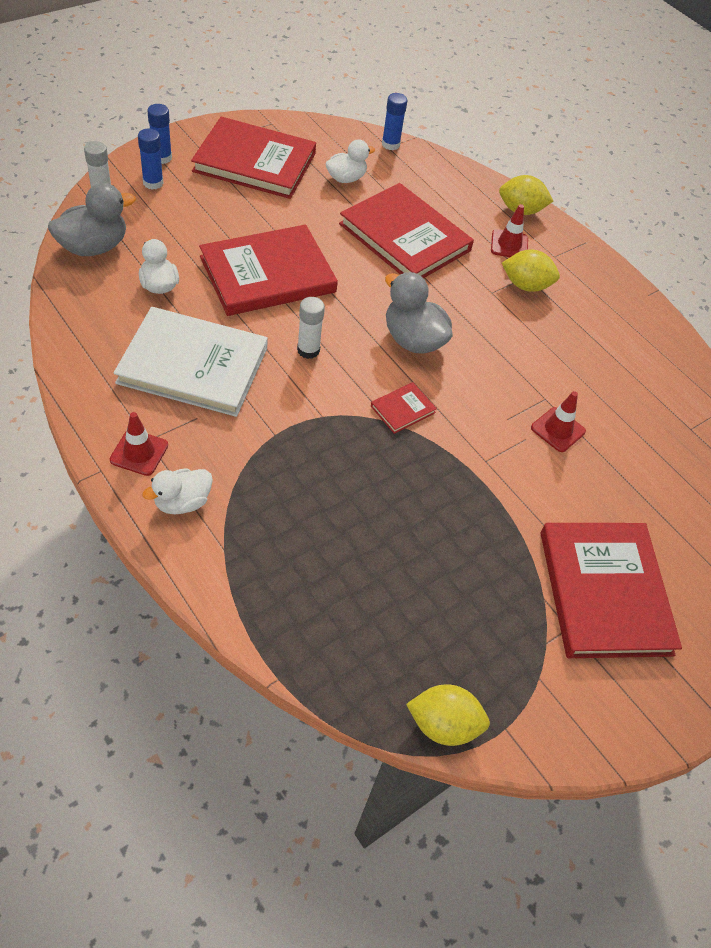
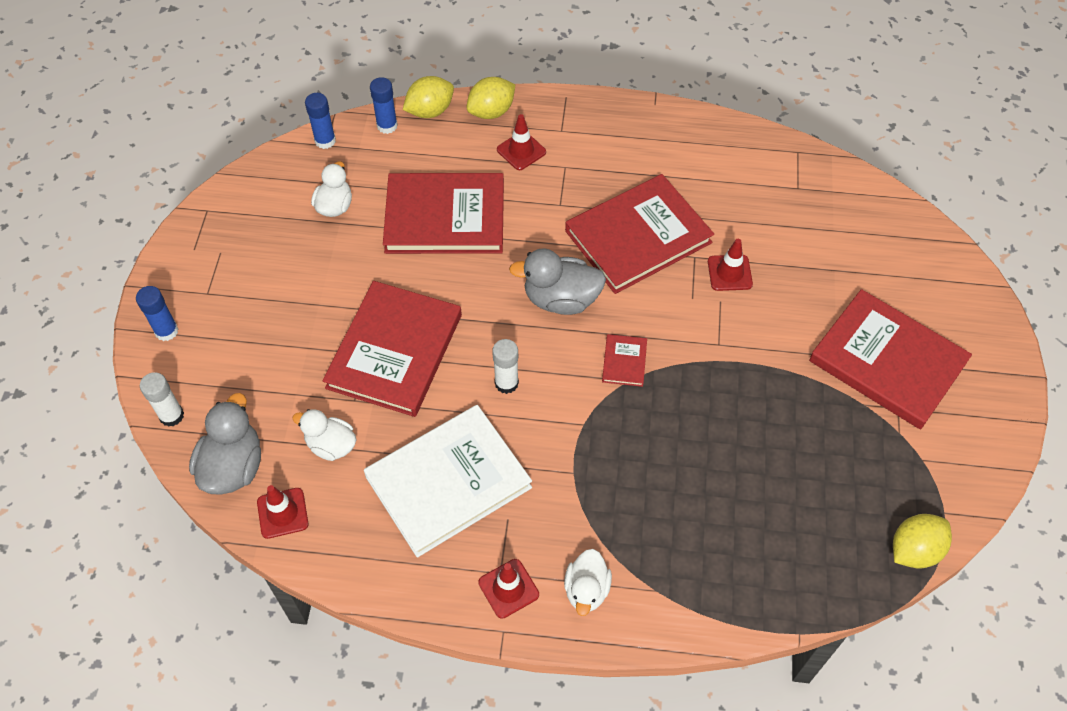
camera: 40 degrees left, 5 degrees up
(82, 292) = (282, 513): none -> red traffic cone
(153, 183) = (194, 361): blue glue stick -> blue glue stick (387, 126)
(254, 162) = (246, 261): red book -> red book (638, 237)
(526, 285) = (574, 176): yellow lemon -> yellow lemon (430, 111)

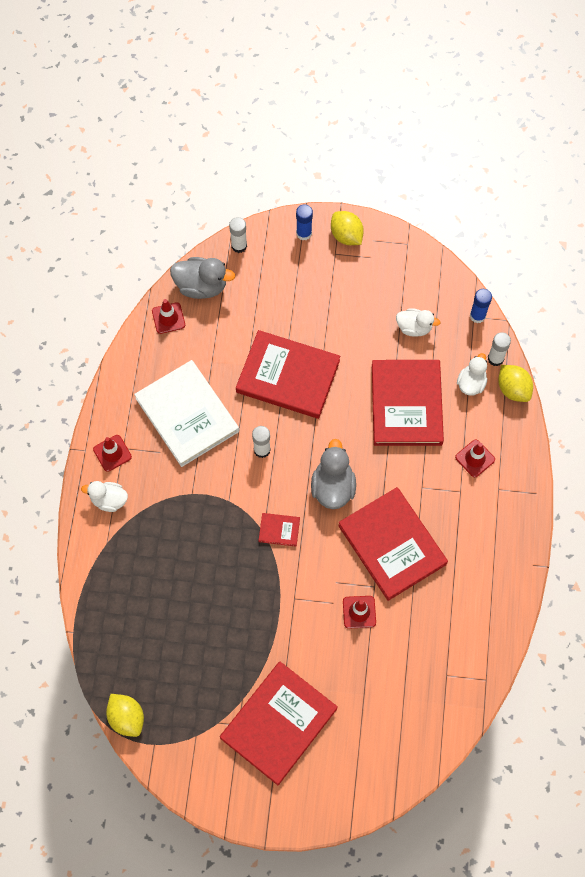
camera: 90 degrees right, 10 degrees up
(331, 445) = (215, 342): white duck -> white duck (471, 383)
(387, 126) = (495, 358): blue glue stick -> white glue stick
(491, 112) = (515, 435): yellow lemon -> yellow lemon (346, 236)

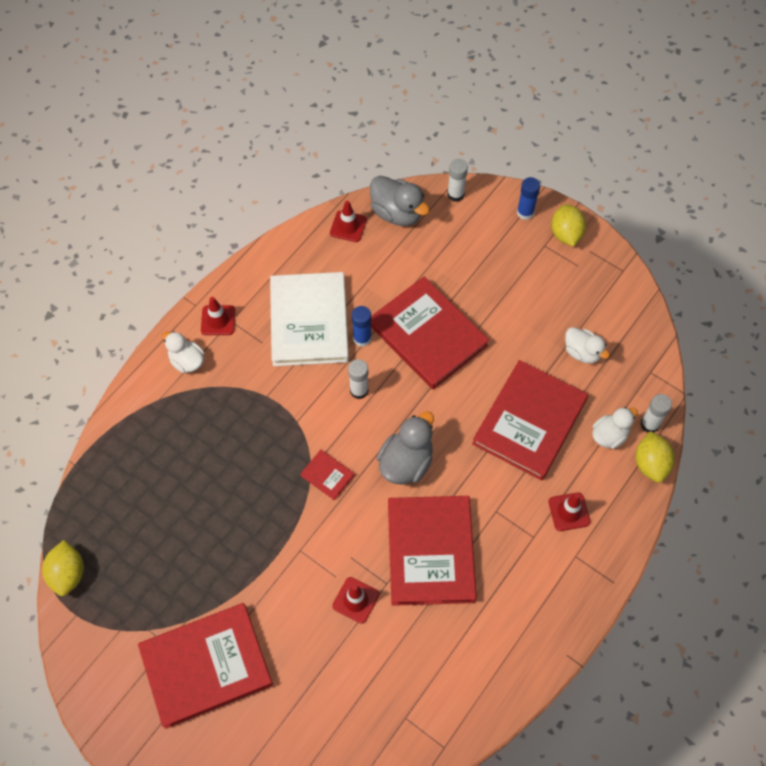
camera: 30 degrees right, 5 degrees down
(477, 316) = (655, 373): blue glue stick -> blue glue stick (362, 338)

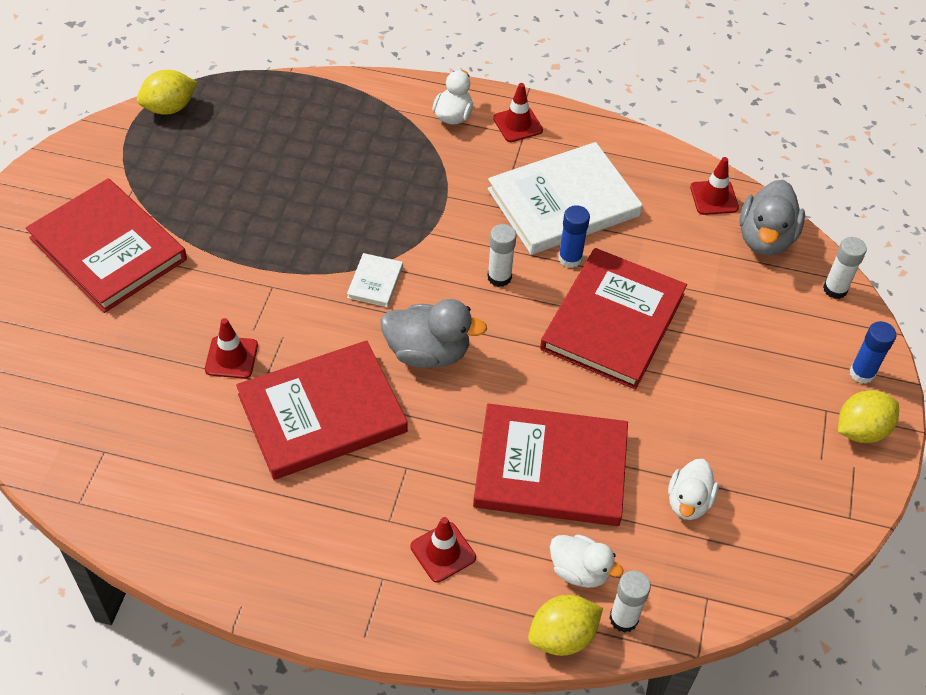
camera: 65 degrees right, 10 degrees down
(327, 475) = (375, 282): red book -> white book

